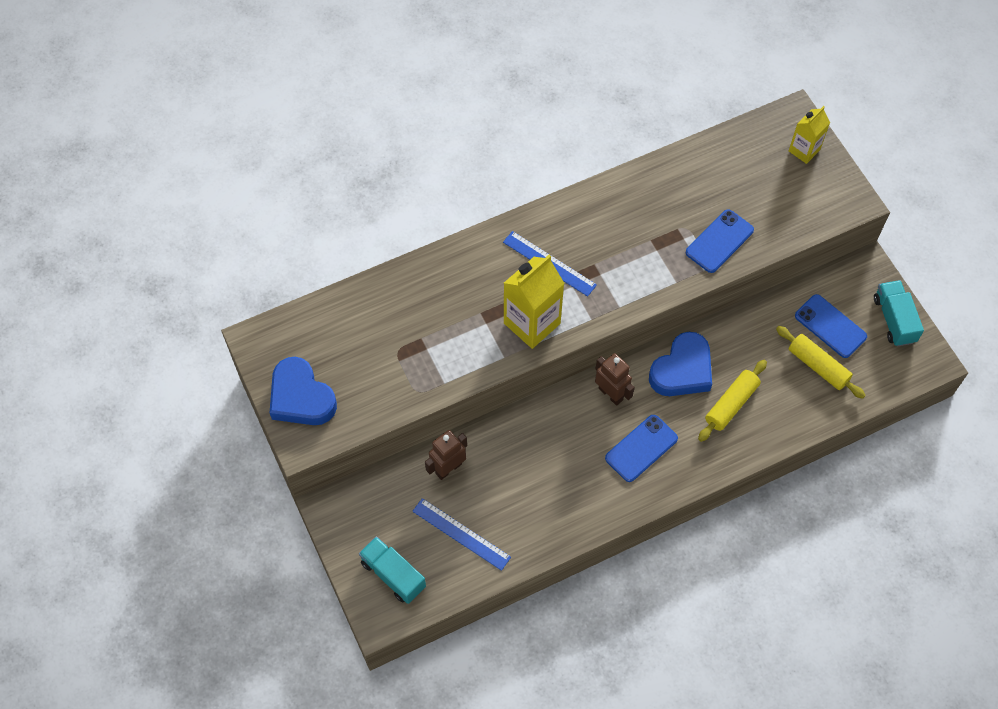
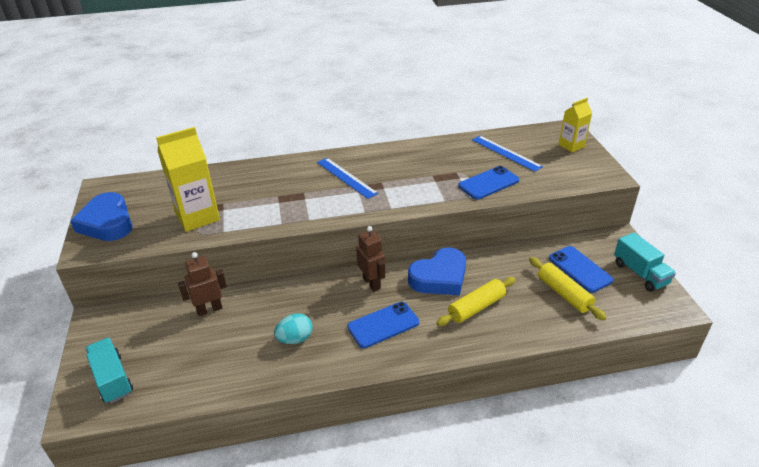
camera: 15 degrees right, 25 degrees down
(461, 534) = (191, 359): blue ruler -> blue ruler (506, 153)
(532, 323) = (315, 207): yellow carton -> yellow carton (197, 217)
(556, 486) = (295, 339): none -> turquoise egg
(894, 319) = (640, 273): turquoise truck -> turquoise truck turned 150 degrees clockwise

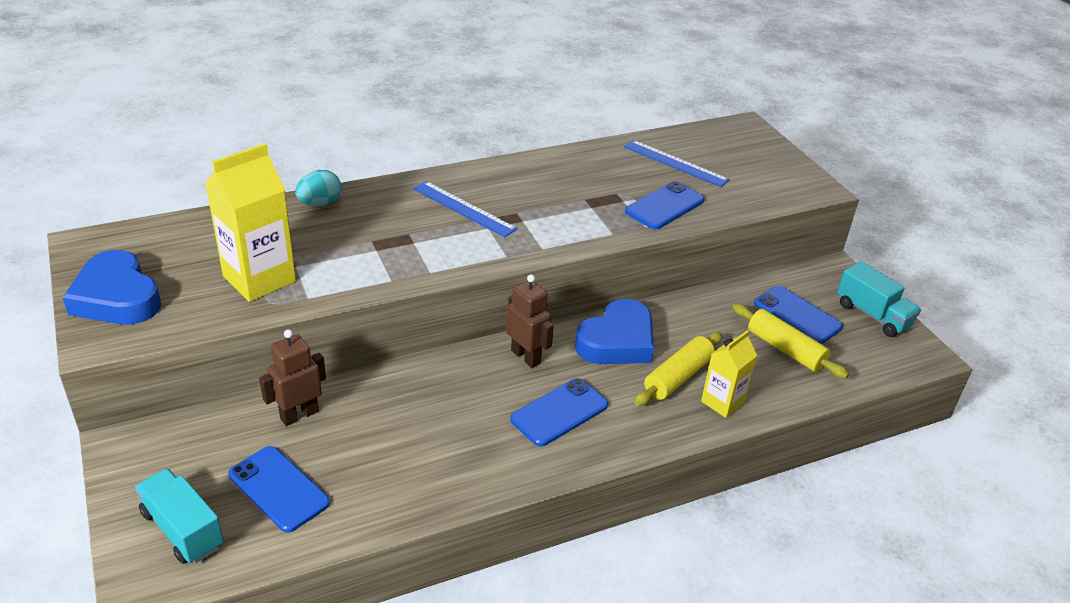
camera: 15 degrees left, 0 degrees up
(180, 358) = (278, 489): none -> blue phone
(295, 339) = (441, 444): turquoise egg -> turquoise egg (320, 203)
(571, 146) = (758, 149): yellow carton -> yellow carton (722, 402)

